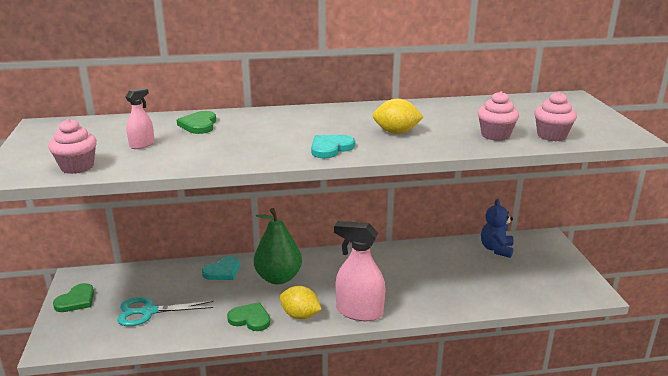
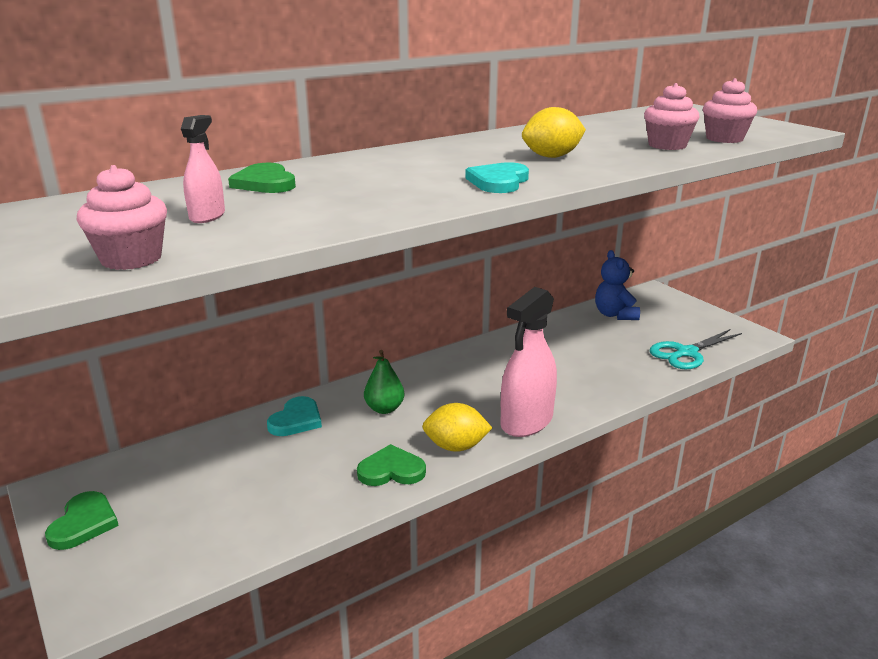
camera: 25 degrees left, 0 degrees up
(149, 311) = (226, 504): turquoise scissors -> turquoise scissors (686, 353)
(278, 278) = (384, 409): green pear -> green pear, size x0.57
(359, 312) = (526, 421): pink spray bottle -> pink spray bottle turned 45 degrees counterclockwise

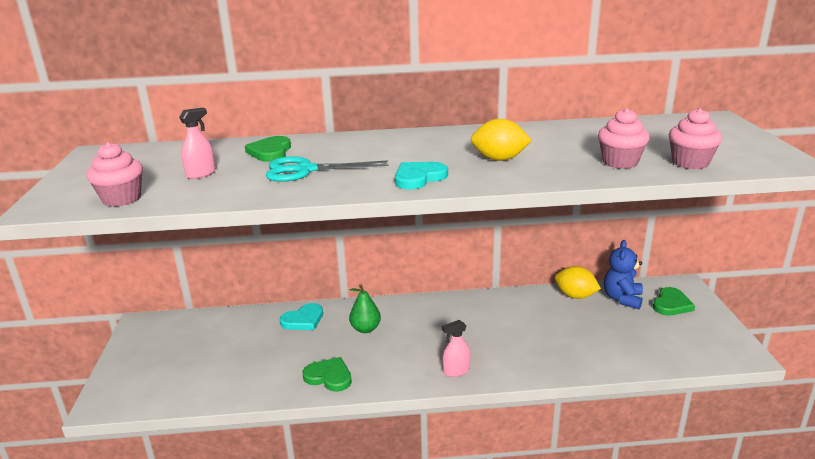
camera: 30 degrees right, 0 degrees up
(84, 523) = (138, 351): green heart -> green heart (671, 304)
(456, 447) = (387, 374): yellow lemon -> yellow lemon (575, 296)
(526, 421) = (456, 371): pink spray bottle -> pink spray bottle, size x0.50
(686, 353) = (654, 352): turquoise scissors -> turquoise scissors (305, 170)

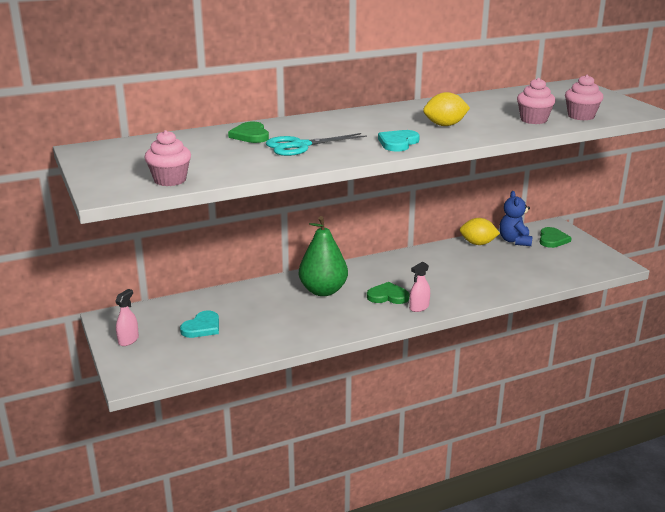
camera: 20 degrees left, 0 degrees up
(201, 174) = (213, 156): pink spray bottle -> pink spray bottle (128, 340)
(303, 320) = (262, 292): turquoise heart -> turquoise heart (202, 327)
(329, 376) = (318, 328): green heart -> green heart (388, 296)
(365, 329) = (323, 291): green pear -> green pear, size x1.75

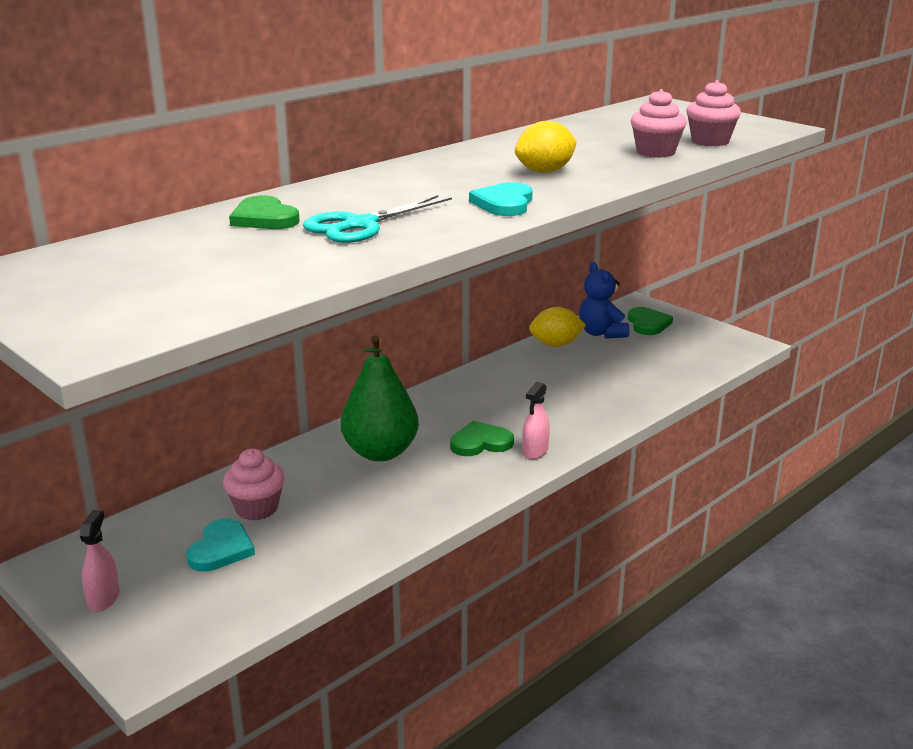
camera: 20 degrees left, 0 degrees up
(170, 180) = (190, 307): pink cupcake -> pink cupcake (256, 508)

